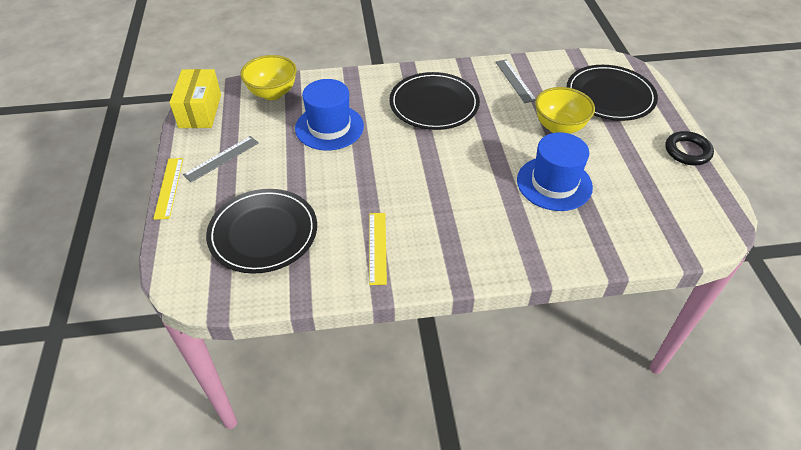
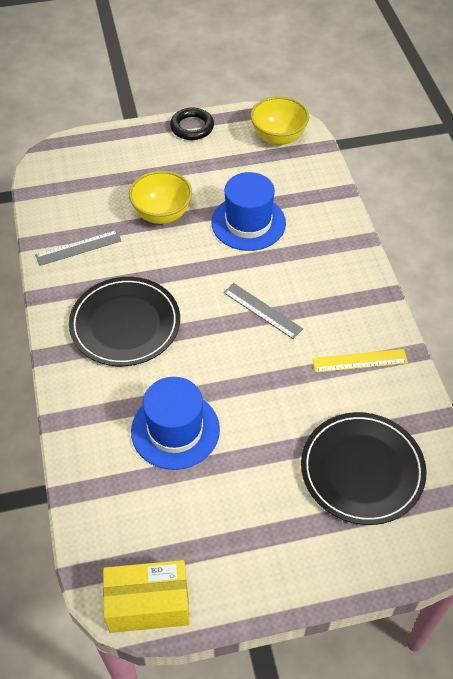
camera: 95 degrees left, 5 degrees up
(169, 187) = (308, 599): yellow ruler -> none
(221, 158) = (247, 546): grey ruler -> grey ruler (262, 310)
(272, 93) = (105, 512): yellow bowl -> yellow bowl (278, 137)
(610, 96) = (107, 171): black plate -> none

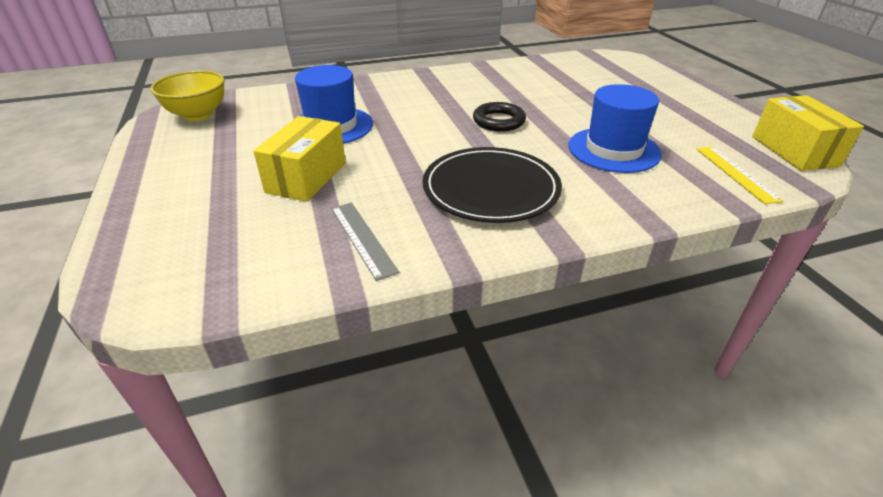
camera: 95 degrees left, 15 degrees down
(162, 214) = (306, 177): yellow bowl -> yellow box
(192, 127) = (142, 167): black ring -> black ring (499, 121)
(262, 310) = (452, 116): grey ruler -> none
(359, 360) = (496, 80): yellow ruler -> yellow ruler (735, 173)
(362, 470) = (597, 79): black plate -> none

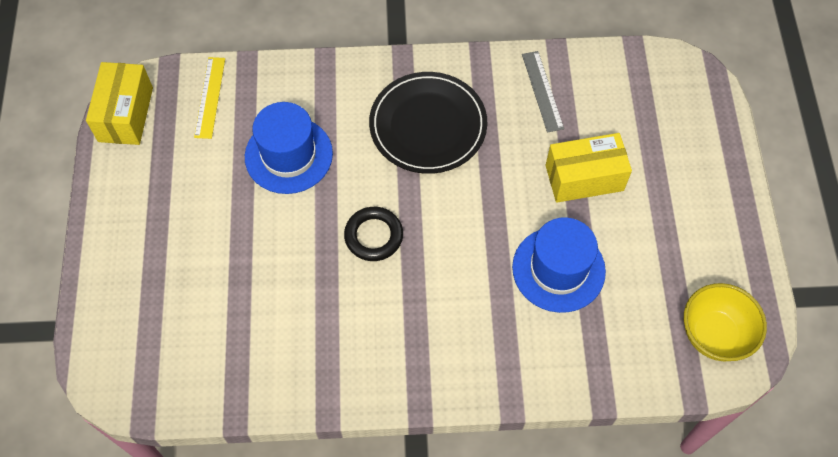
camera: 165 degrees left, 25 degrees up
(306, 177) = (584, 178): yellow box -> yellow box turned 45 degrees clockwise

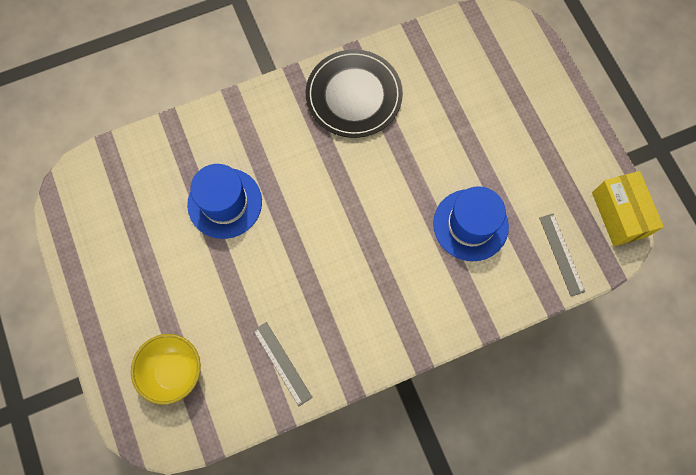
camera: 160 degrees right, 10 degrees up
(210, 97) = (561, 254): yellow ruler -> grey ruler
(373, 236) = (374, 181): black ring -> none
(428, 125) = (369, 292): black plate -> black plate (354, 95)
(584, 178) = (224, 289): yellow box -> none
(714, 334) = (96, 192): yellow bowl -> yellow bowl (174, 371)

